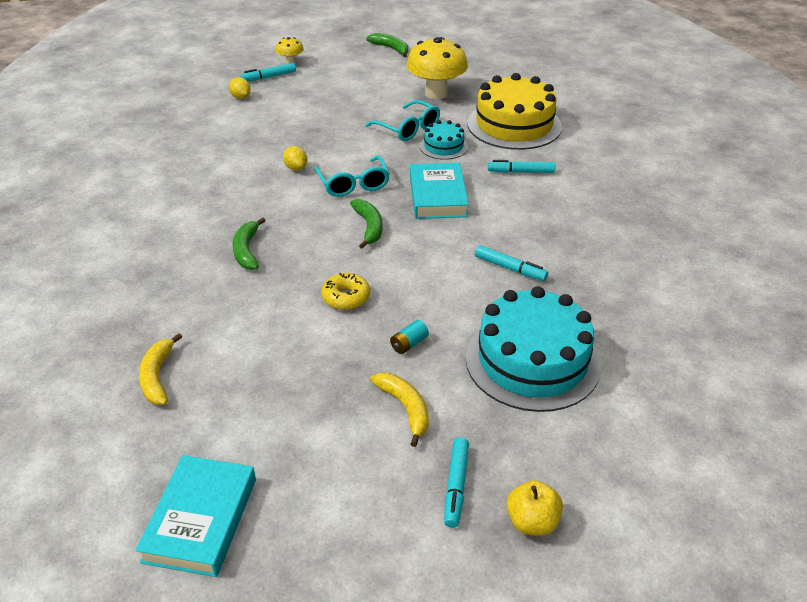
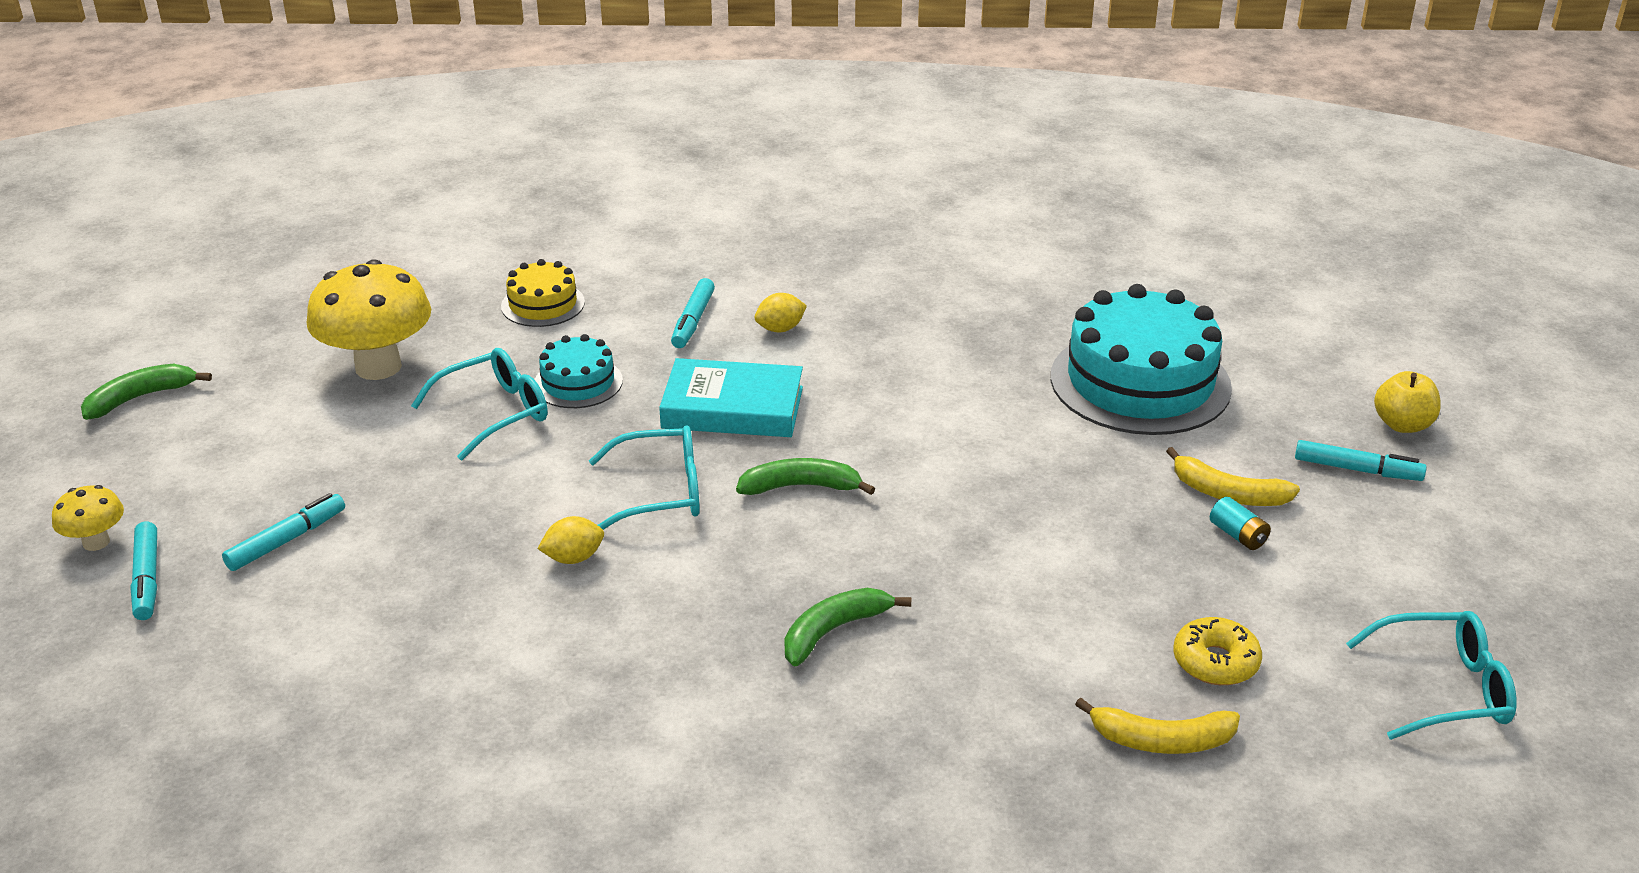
camera: 80 degrees left, 5 degrees down
(200, 520) = (1442, 689): turquoise book -> turquoise glasses
(241, 97) = (219, 626): yellow lemon -> yellow lemon (780, 329)
(247, 251) = (833, 631): green banana -> green banana turned 135 degrees clockwise
(346, 297) = (986, 526): yellow donut -> yellow donut (1215, 662)
(405, 408) = (1228, 494): yellow banana -> yellow banana turned 135 degrees counterclockwise
(409, 344) = (1100, 477): turquoise battery -> turquoise battery (1238, 535)
(509, 268) = (942, 369): turquoise marker -> turquoise marker (286, 540)
(514, 125) = (543, 304): yellow cake -> yellow cake, size x0.50

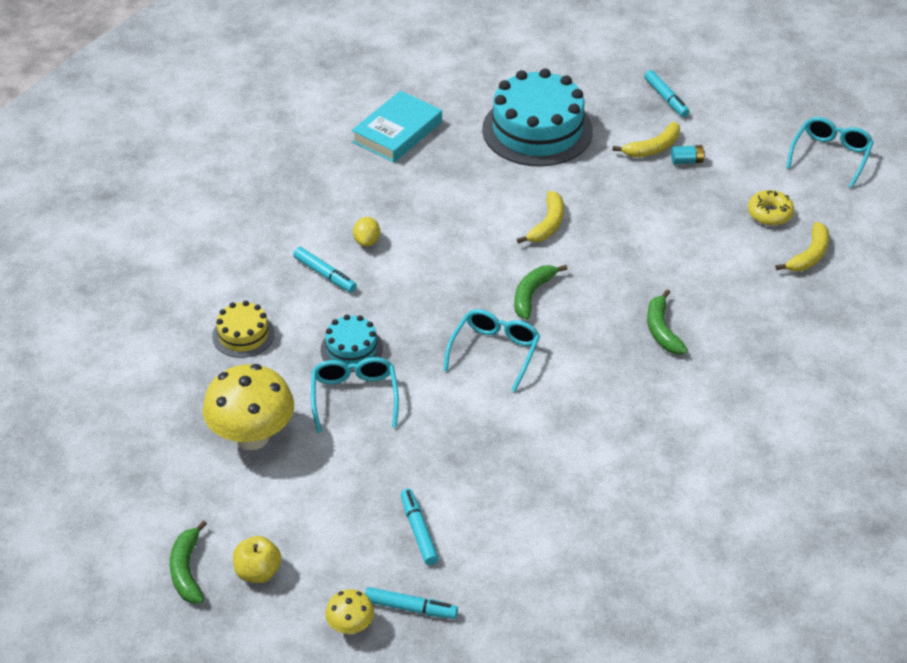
camera: 60 degrees left, 10 degrees up
(573, 558) = (529, 408): yellow lemon -> none
(732, 407) = (434, 292): turquoise book -> turquoise book (397, 132)
(955, 453) = (547, 224): none -> yellow banana
(1356, 469) = (666, 98): turquoise marker -> turquoise marker turned 105 degrees clockwise
(1402, 424) = (643, 65): yellow apple -> yellow apple (258, 572)

